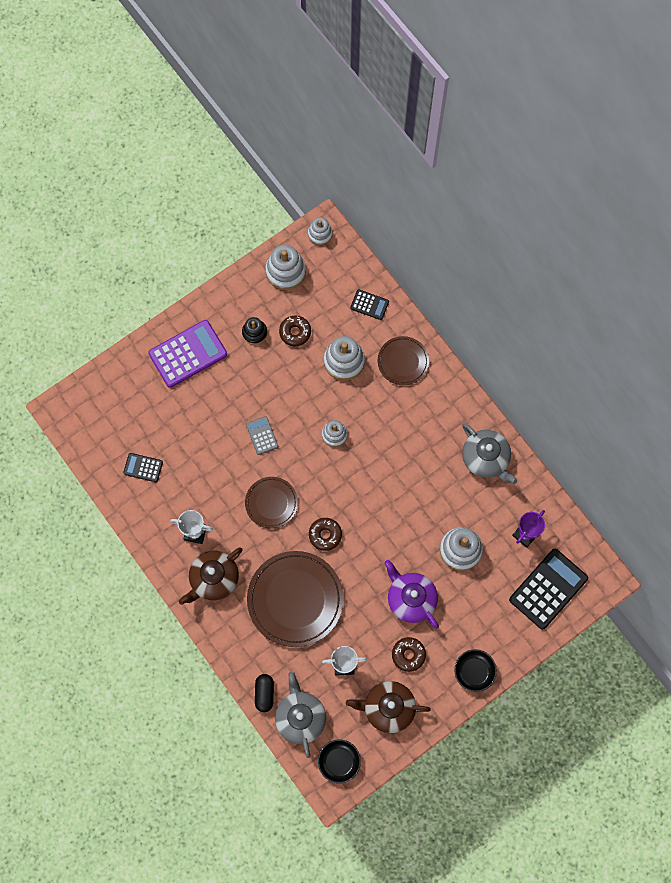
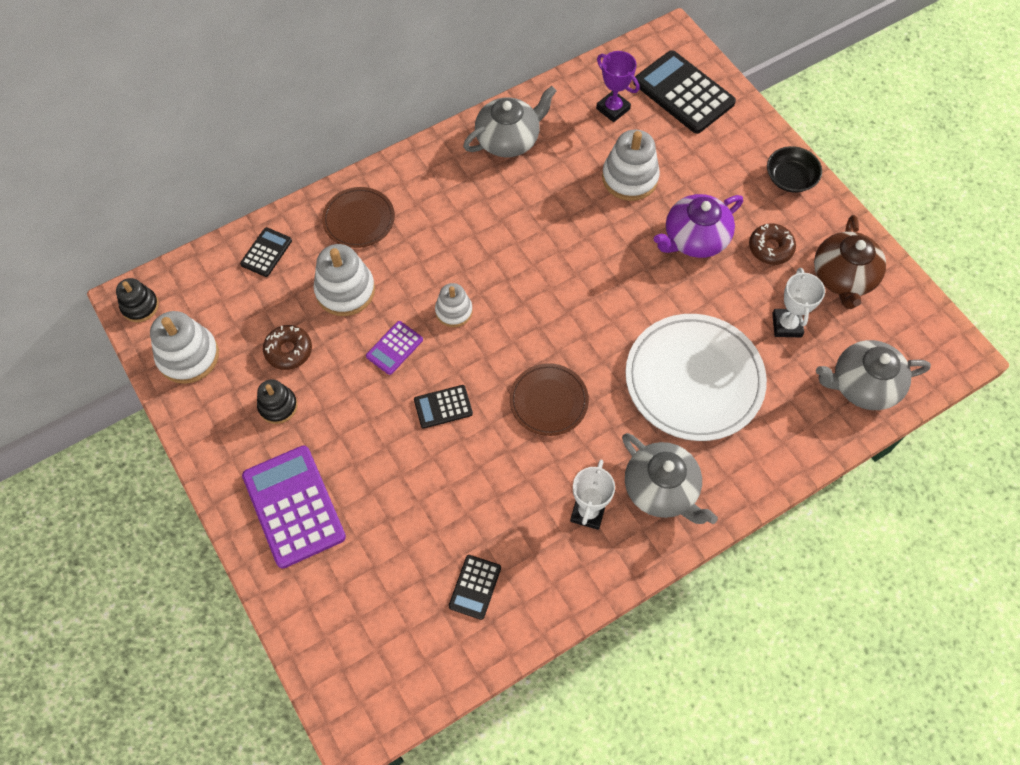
camera: 85 degrees left, 10 degrees down
(213, 579) = (661, 489): brown teapot -> grey teapot
(262, 435) = (443, 407): grey calculator -> black calculator
(264, 693) = (832, 429): black capsule -> none
(295, 599) = (694, 379): brown plate -> white plate
(302, 399) = (394, 348): none -> purple calculator
(320, 234) = (140, 306): white stacking toy -> black stacking toy
(325, 535) = (601, 334): brown donut -> none
(339, 761) = (920, 341): black bowl -> none

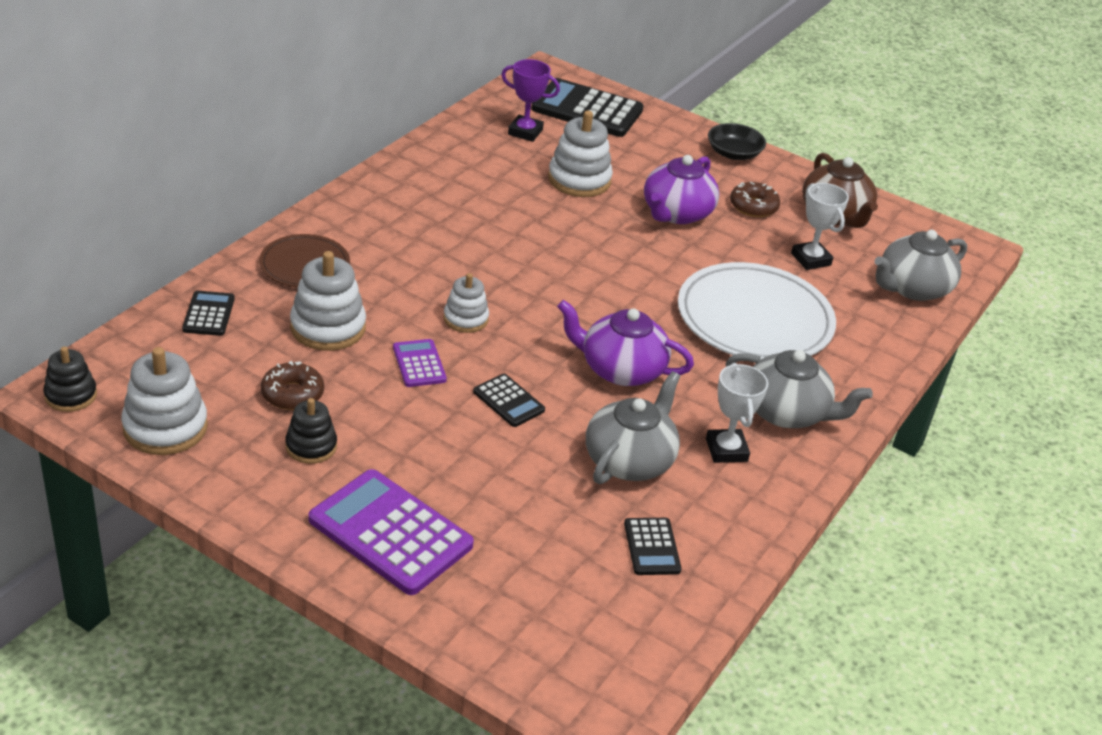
camera: 30 degrees left, 25 degrees down
(394, 348) = (419, 364): purple calculator -> purple calculator turned 150 degrees clockwise
(443, 407) = (508, 401): black calculator -> black calculator turned 90 degrees counterclockwise
(509, 139) = (432, 172): grey teapot -> grey teapot (629, 460)
(548, 401) = (620, 369): brown plate -> purple teapot

